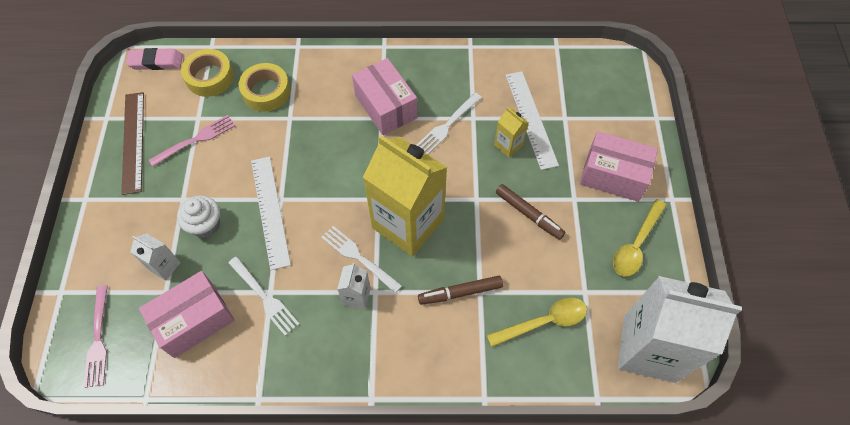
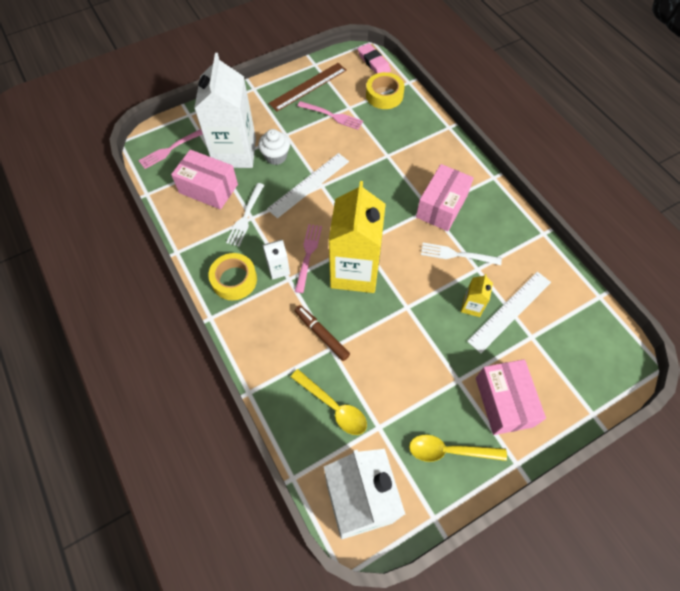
camera: 60 degrees right, 0 degrees up
(164, 266) = (235, 152): white carton -> white carton, size x2.35
(266, 91) = (397, 131): yellow tape -> yellow tape (234, 280)
(359, 257) = (308, 255): white fork -> pink fork
(528, 214) = (419, 351): brown marker -> none

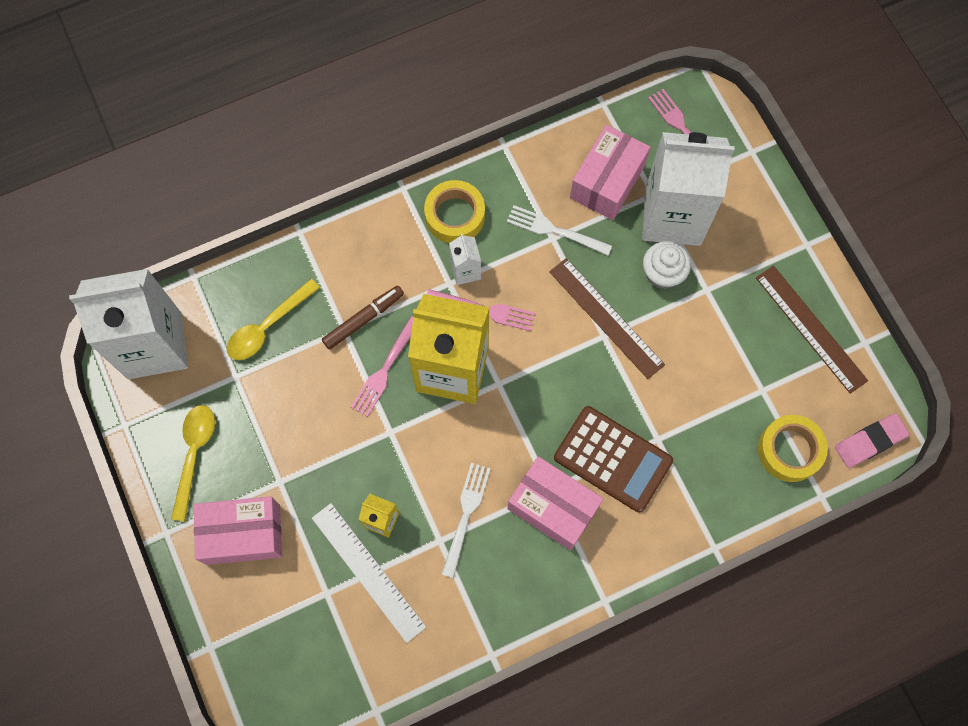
camera: 95 degrees right, 10 degrees up
(308, 185) = (606, 317): white ruler -> brown ruler
(332, 116) = (744, 362): pink fork -> pink fork (385, 369)
(404, 177) = (613, 459): none -> brown calculator

